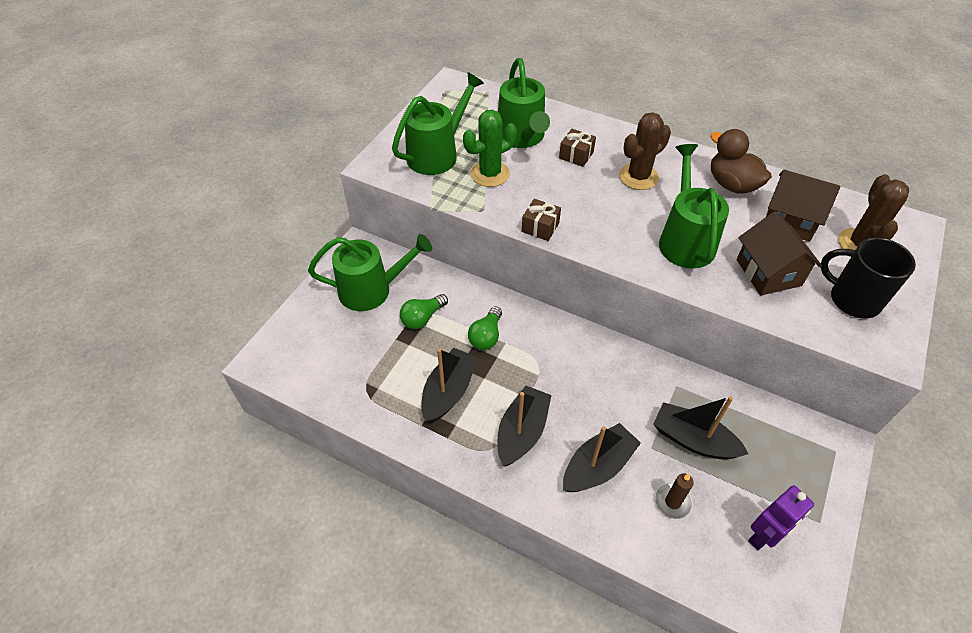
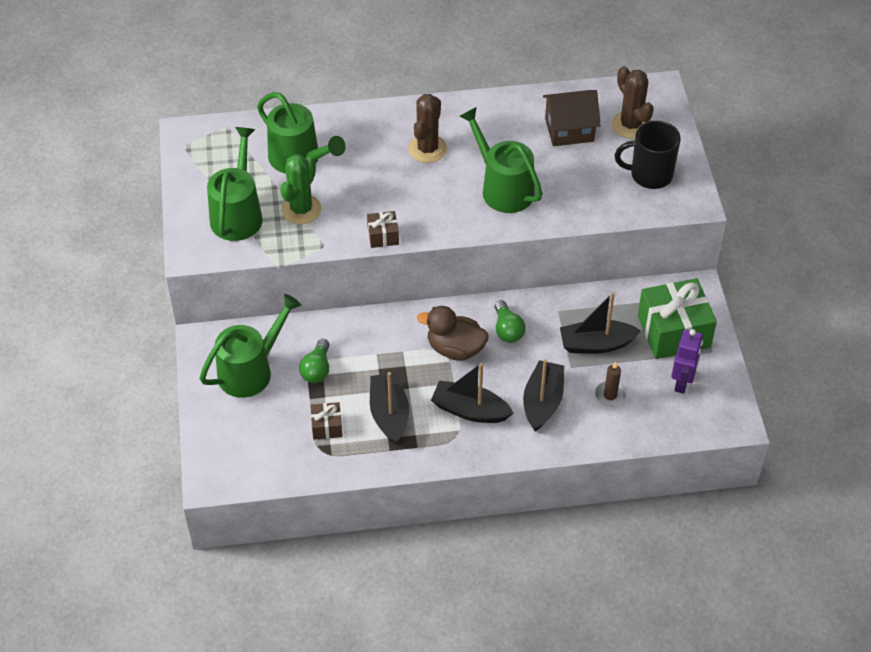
camera: 35 degrees left, 0 degrees up
(486, 336) = (383, 354): green light bulb -> green light bulb (507, 330)
(522, 432) = (470, 410): black boat -> black boat turned 60 degrees counterclockwise
(576, 155) = (360, 154): brown gift -> brown gift (327, 426)
(732, 184) = (506, 119): brown duck -> brown duck (455, 349)
(768, 272) = (580, 184): brown house -> none
(787, 474) = (673, 331): none -> green gift

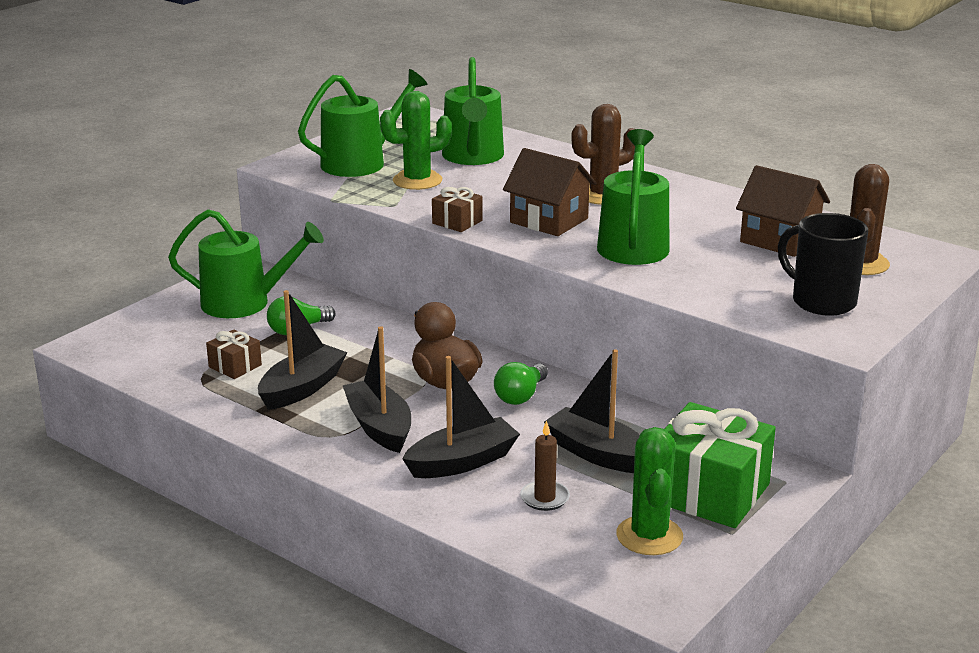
camera: 45 degrees right, 25 degrees down
(431, 197) = (549, 220): none -> brown house
(682, 382) = (649, 536): purple robot -> green cactus

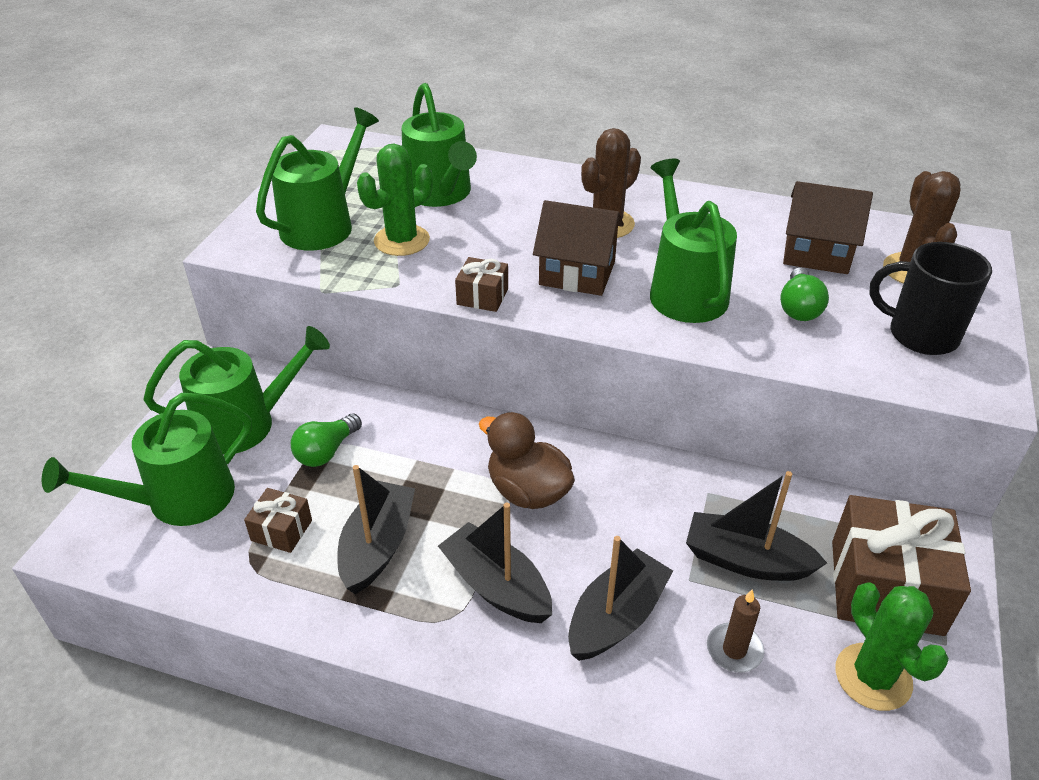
camera: 20 degrees left, 15 degrees up
(170, 335) = (180, 499): none -> green watering can
(520, 396) = (618, 492): green light bulb -> green light bulb (799, 308)
(709, 492) = (886, 587): green gift -> brown gift

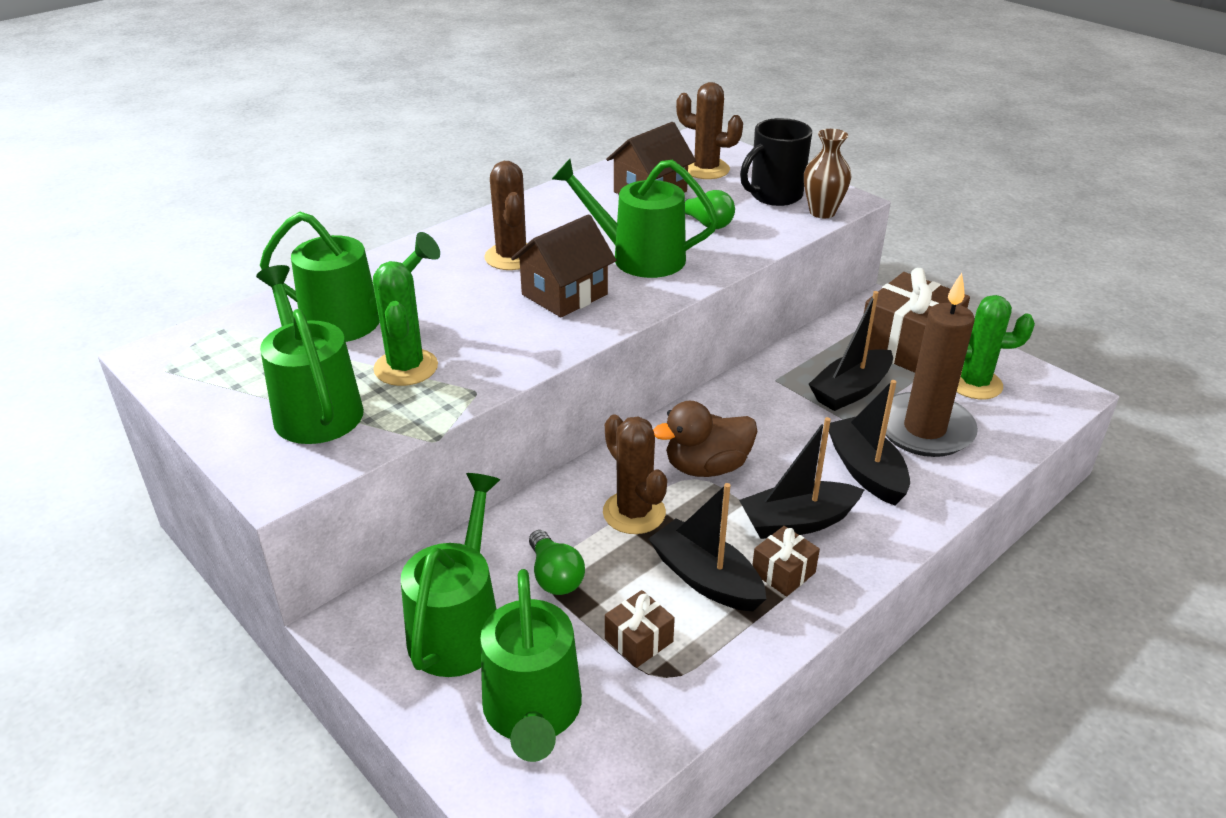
camera: 60 degrees left, 5 degrees down
(431, 467) = (634, 513): none -> brown cactus
(482, 296) = (546, 351): brown gift -> brown gift (783, 572)
(734, 650) = (924, 429): brown candle -> brown candle, size x2.22
(930, 381) = (822, 212): none -> brown vase

